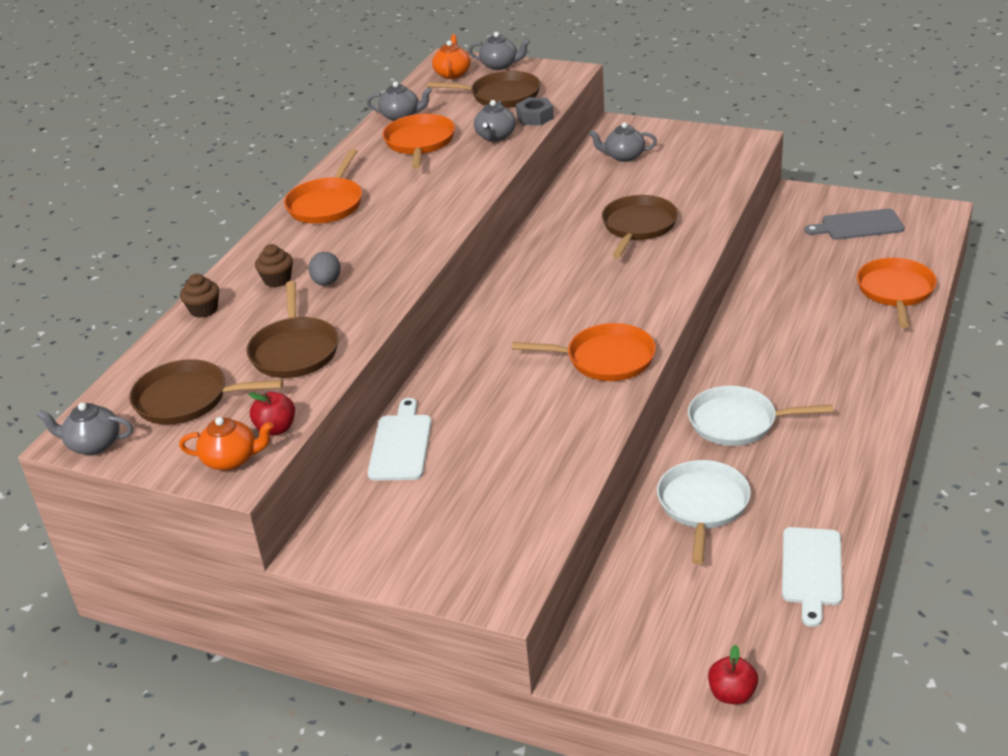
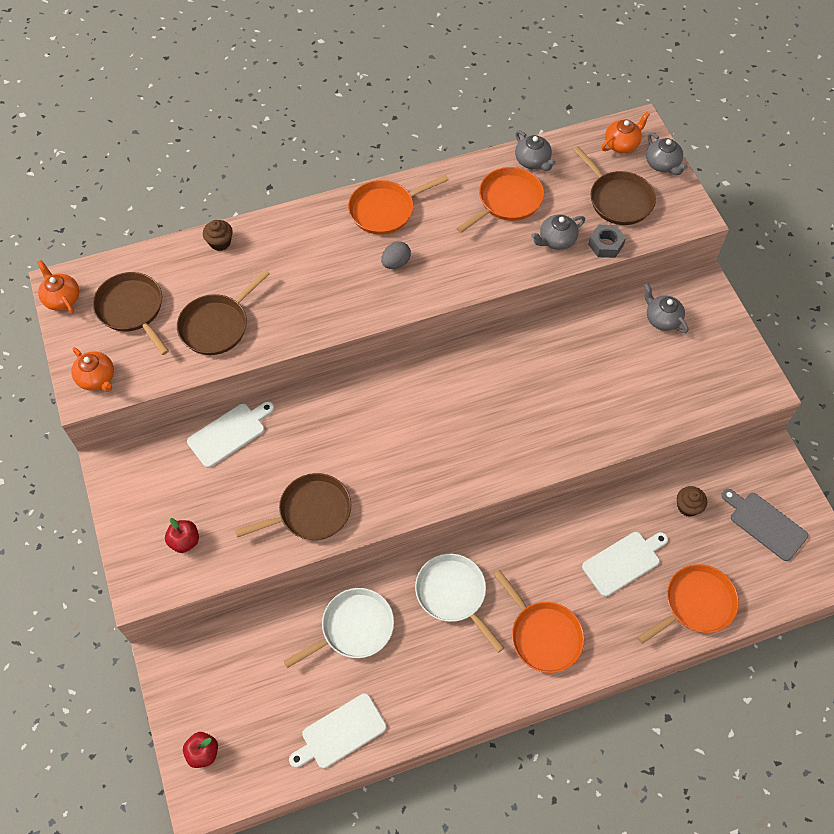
camera: 45 degrees right, 25 degrees up
(93, 444) = (62, 298): grey teapot -> orange teapot
(276, 429) = (139, 378): red apple -> red apple (185, 541)
(277, 280) = (280, 254): brown cupcake -> brown cupcake (688, 507)
(327, 282) = (298, 284): grey egg -> grey egg (396, 263)
(606, 359) = (401, 486): orange pan -> orange pan (543, 635)
(638, 226) = (575, 395): brown pan -> brown pan (311, 512)
(813, 310) = (623, 562): none -> white cutting board

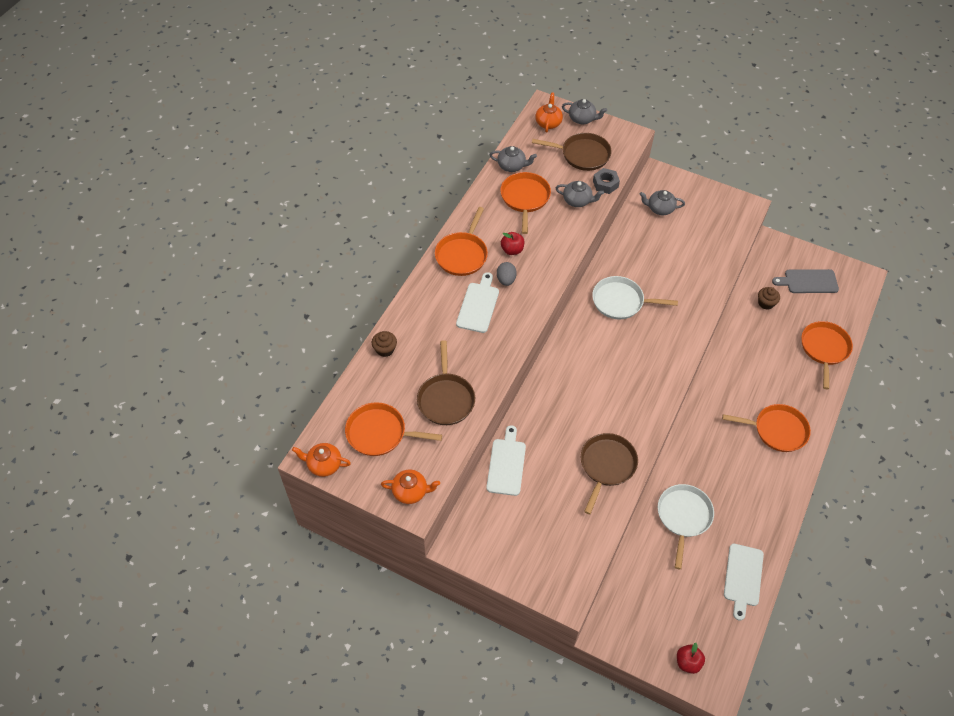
camera: 45 degrees left, 5 degrees down
(132, 309) = (379, 433): brown pan -> orange pan
(185, 541) = (557, 547): red apple -> red apple (512, 250)
(453, 594) = (710, 450): white pan -> white pan (620, 301)
(556, 240) = (577, 201): grey teapot -> grey teapot turned 90 degrees counterclockwise
(623, 562) = (769, 358): white cutting board -> white cutting board (478, 305)

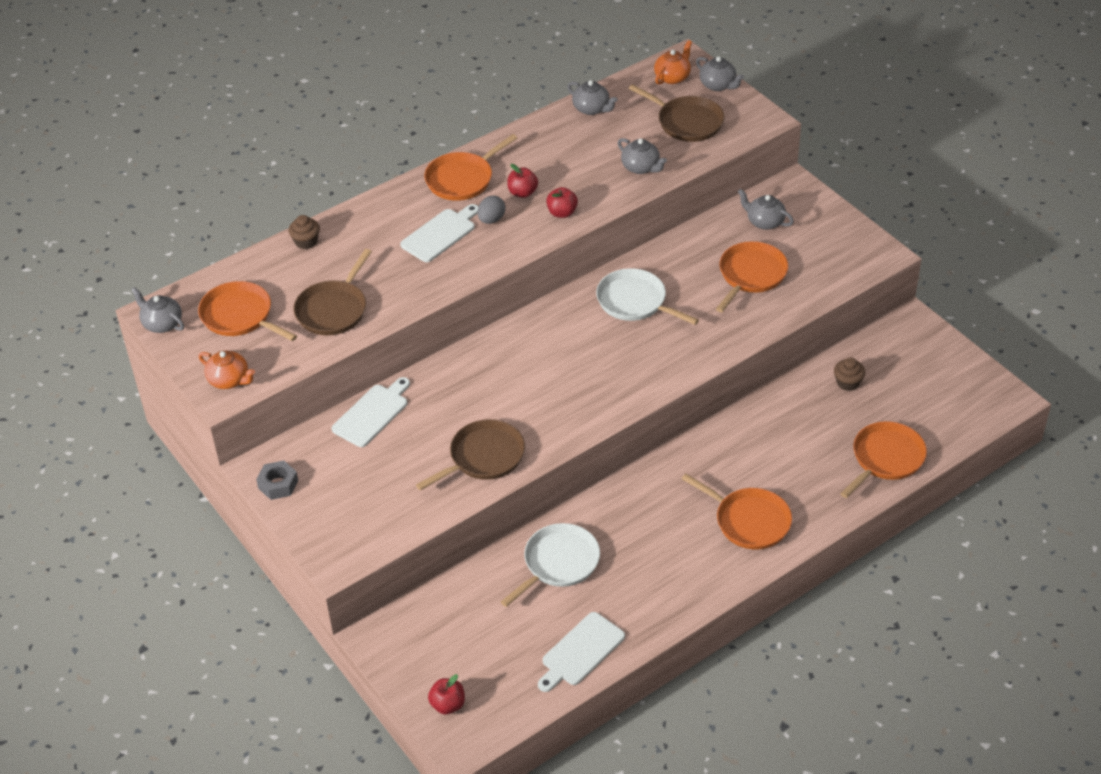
camera: 30 degrees right, 10 degrees down
(324, 464) = (162, 324): orange teapot -> grey teapot
(525, 198) = (580, 146): orange pan -> orange pan (751, 275)
(550, 256) = (562, 213): none -> red apple
(605, 184) = (690, 161): grey nut -> grey nut (278, 484)
(808, 281) = (926, 379): grey cutting board -> none

